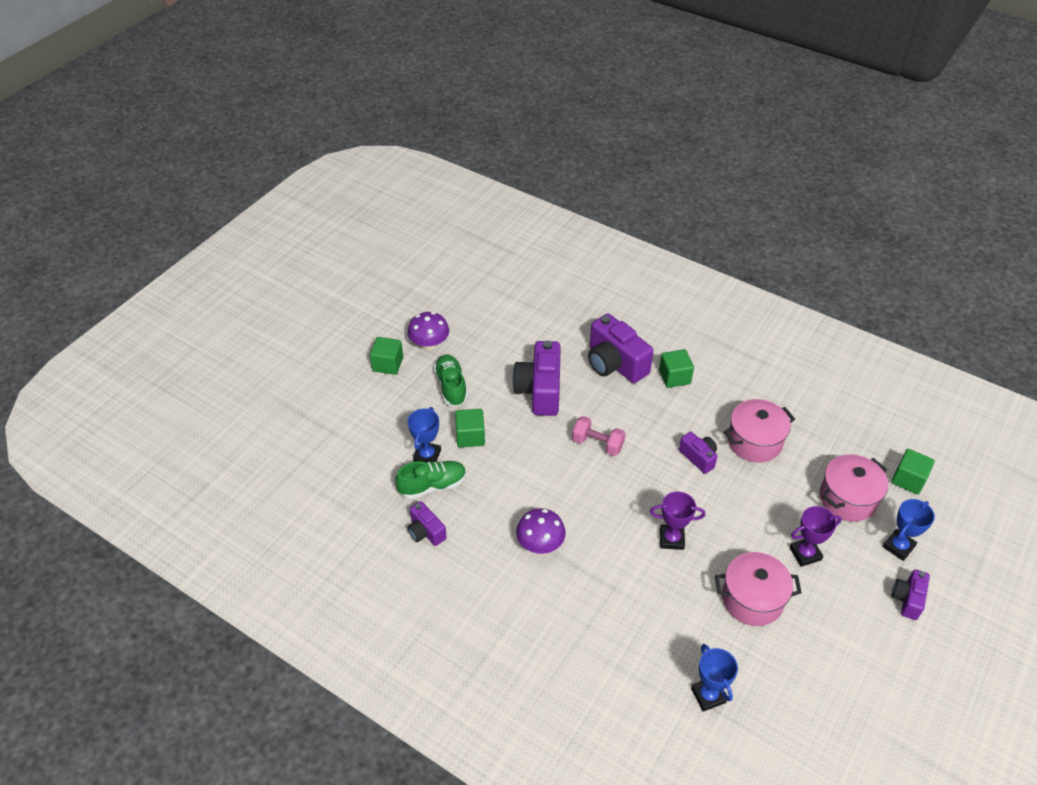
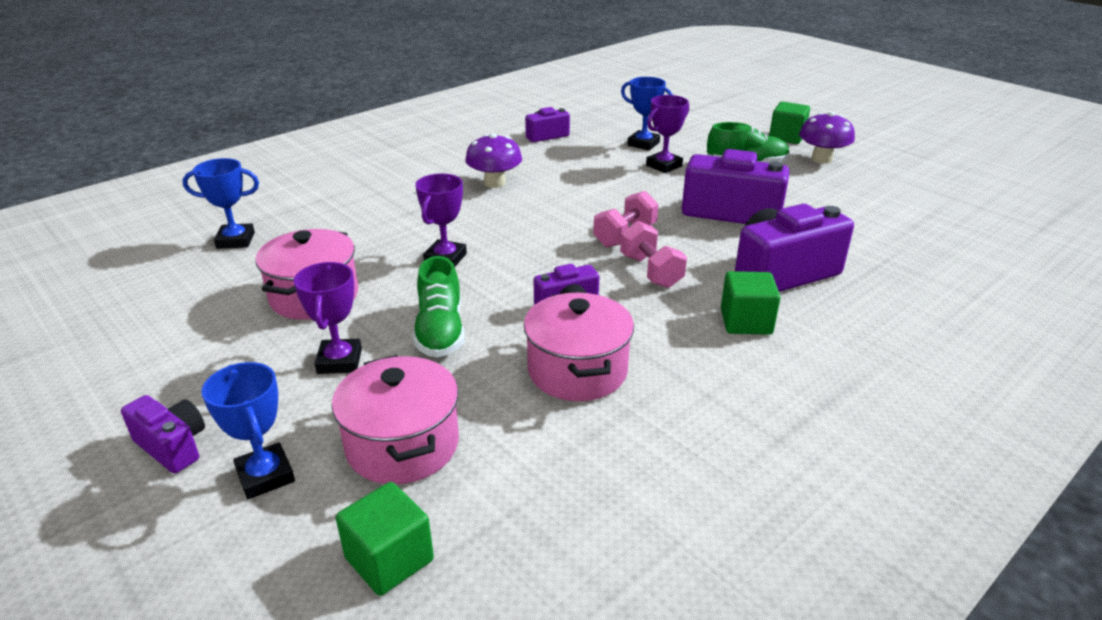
camera: 105 degrees right, 15 degrees down
(432, 486) = (601, 143): green shoe -> green shoe (440, 331)
(470, 436) = (664, 166): green cube -> purple trophy
(639, 424) = (651, 271): none -> pink dumbbell

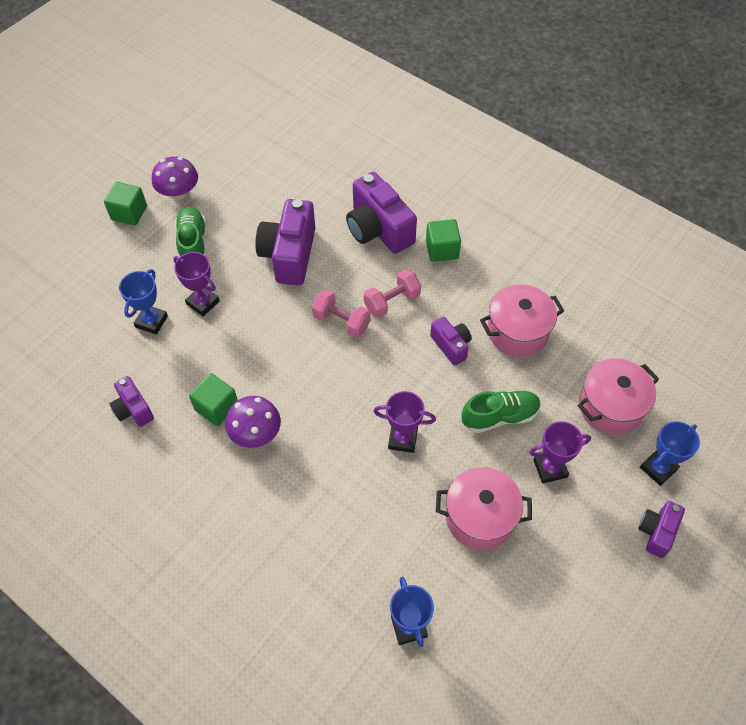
camera: 100 degrees left, 25 degrees up
(389, 559) = (684, 390): green cube -> green cube (216, 407)

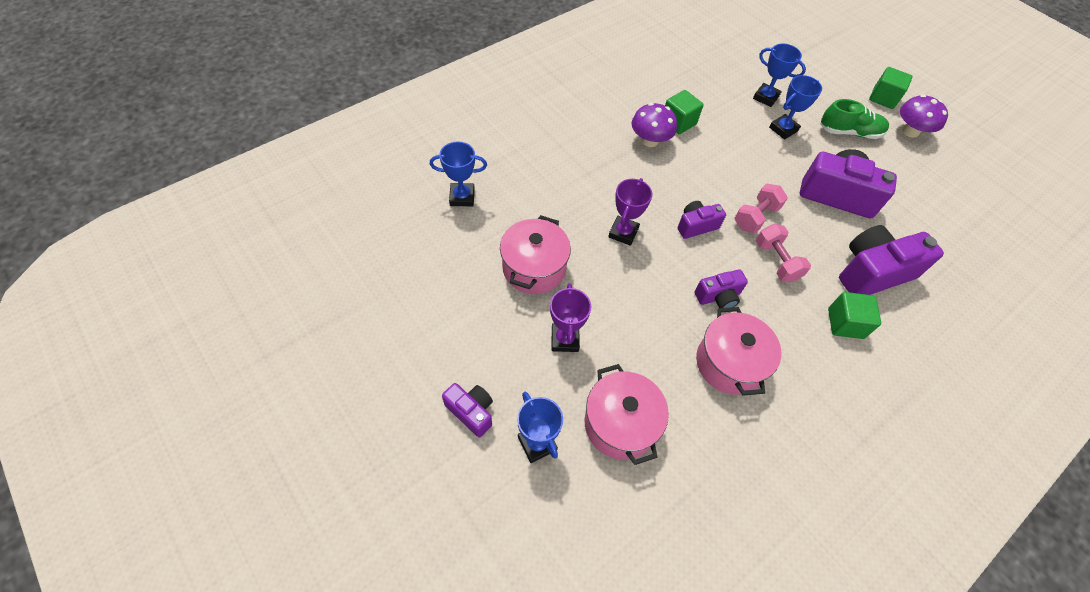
camera: 100 degrees right, 0 degrees up
(133, 409) = (685, 79): purple camera -> purple camera (696, 226)
(203, 302) = (783, 129): purple trophy -> blue trophy
(499, 417) = (630, 314): green shoe -> none

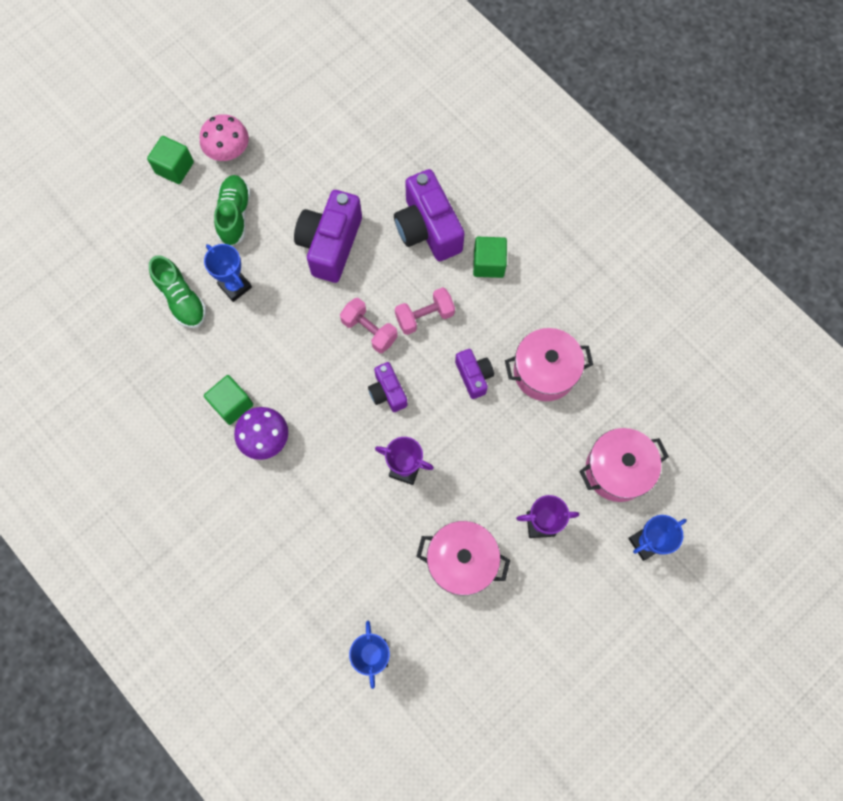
camera: 90 degrees left, 15 degrees up
(471, 412) = (626, 606): purple camera -> none
(765, 97) = (181, 299): blue trophy -> green shoe
(910, 131) = (228, 151): purple mushroom -> pink mushroom

